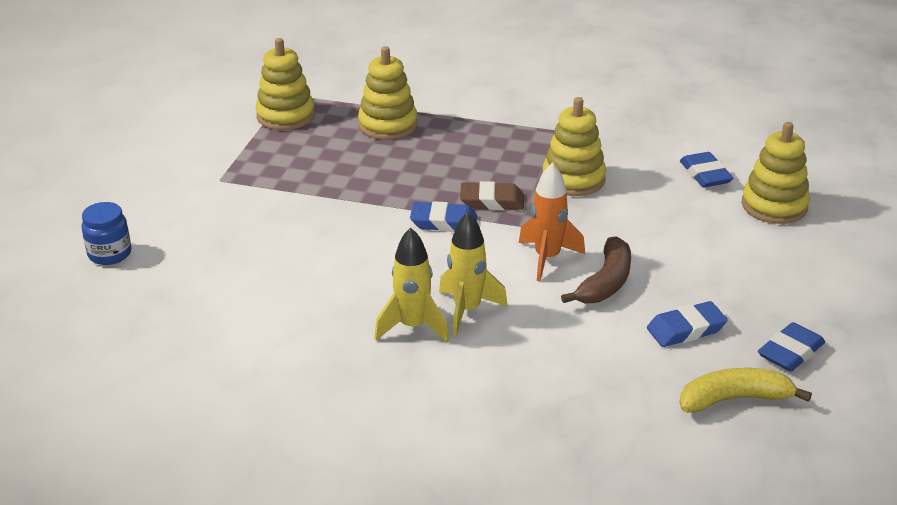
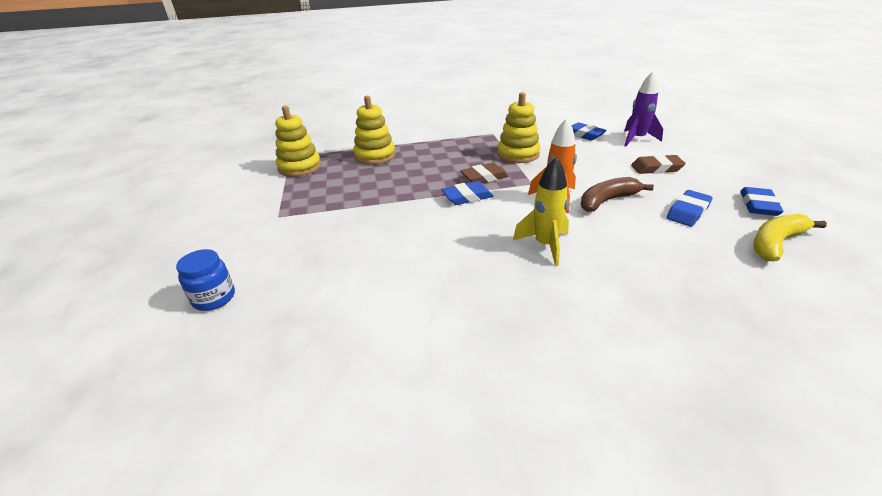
camera: 25 degrees left, 0 degrees up
(413, 327) = (521, 270): yellow rocket -> none
(605, 282) = (607, 201): brown banana -> brown banana turned 120 degrees counterclockwise
(734, 259) = (656, 168): none -> brown eraser
(774, 206) = (637, 139): yellow stacking toy -> purple rocket

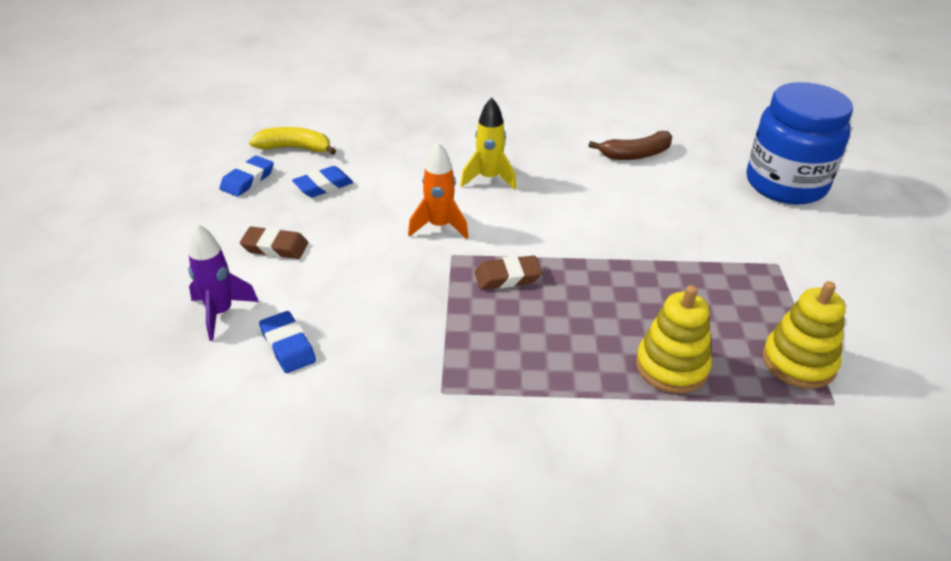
camera: 170 degrees left, 5 degrees up
(214, 298) = (785, 184): blue jar -> blue jar, size x2.31
(467, 197) = (542, 248): blue eraser -> none
(518, 154) = (433, 316): yellow stacking toy -> none
(607, 201) = (387, 212): brown banana -> brown banana (635, 154)
(776, 243) = (295, 148): yellow banana -> yellow banana turned 150 degrees counterclockwise

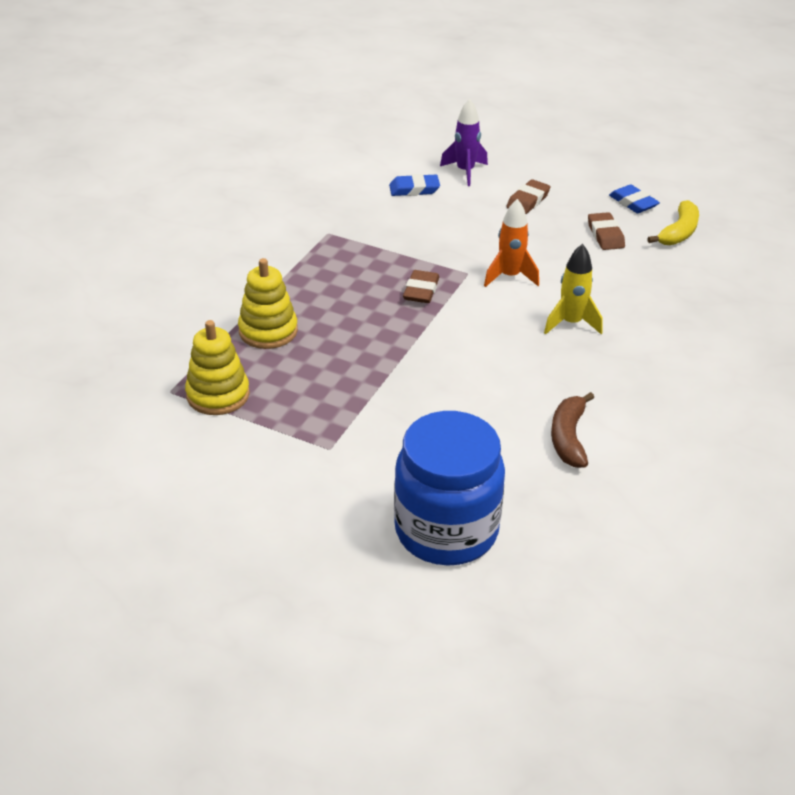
camera: 115 degrees right, 0 degrees up
(323, 186) = (605, 235): blue eraser -> brown eraser

